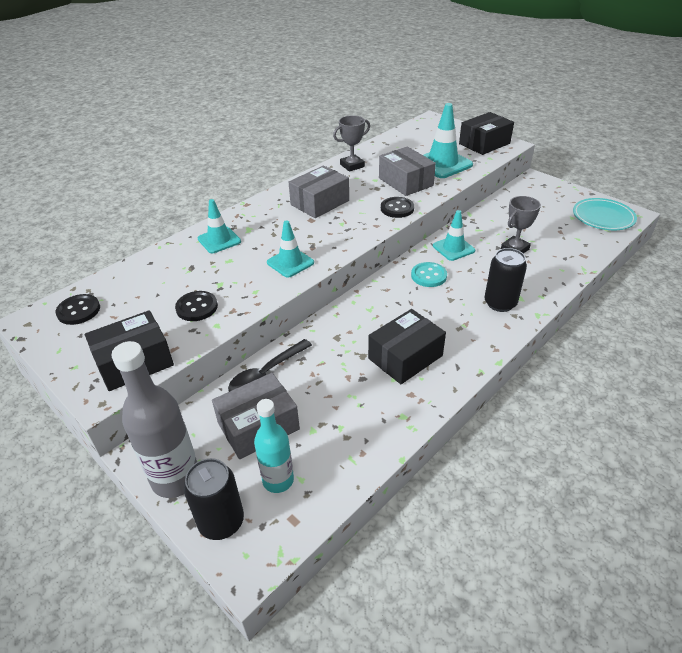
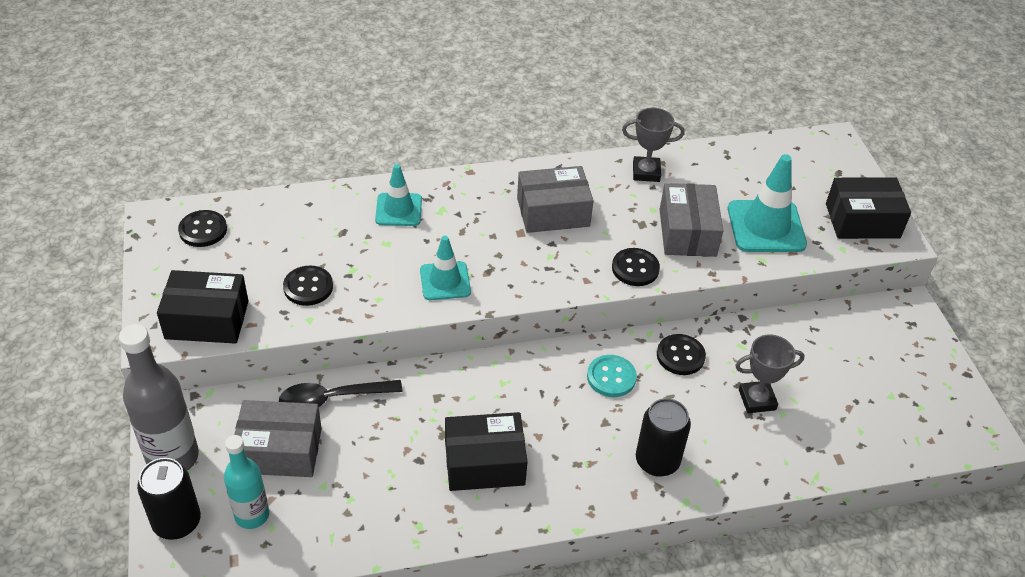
camera: 30 degrees right, 5 degrees up
(453, 248) = (680, 356): turquoise traffic cone -> black button
(603, 217) = (937, 419): turquoise plate -> none

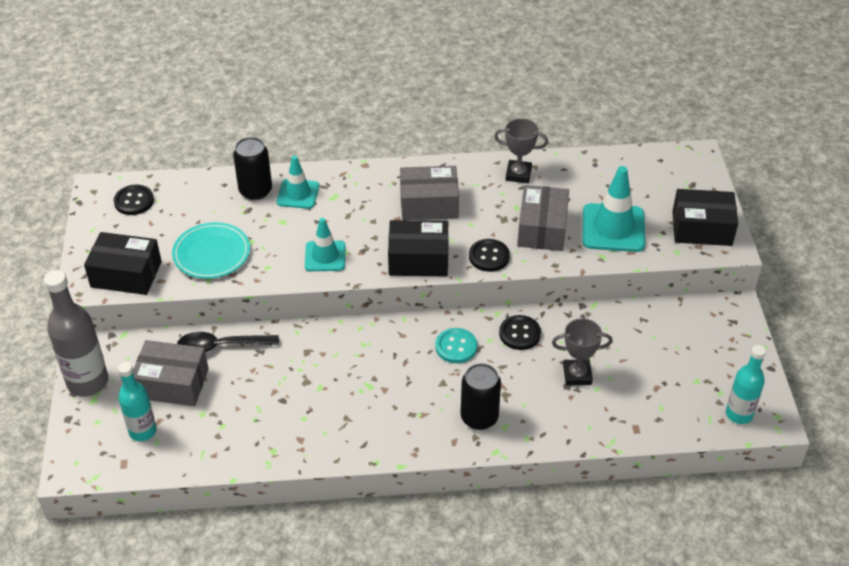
camera: 10 degrees right, 0 degrees up
(177, 522) = (84, 431): black can -> black can (255, 191)
(308, 287) = (211, 253): black button -> turquoise plate
(484, 463) = (335, 407): black box -> black box (418, 259)
(948, 431) = (739, 414): none -> turquoise bottle

